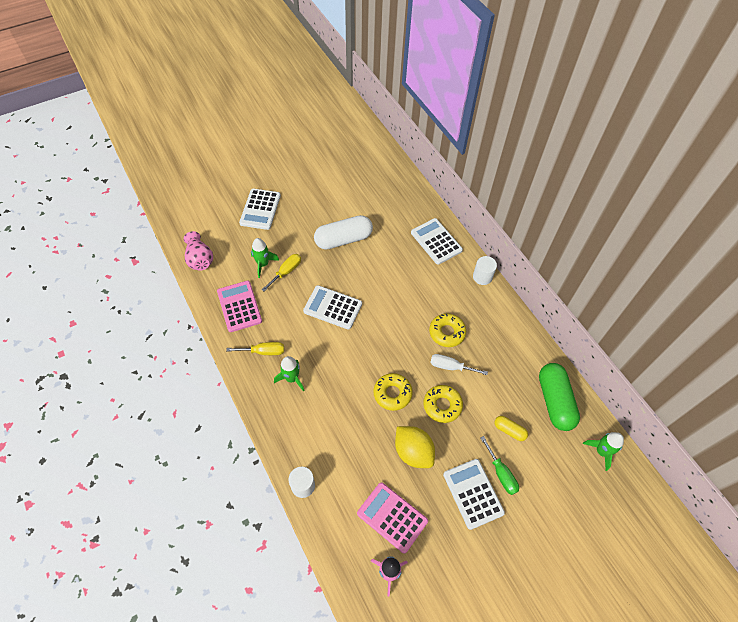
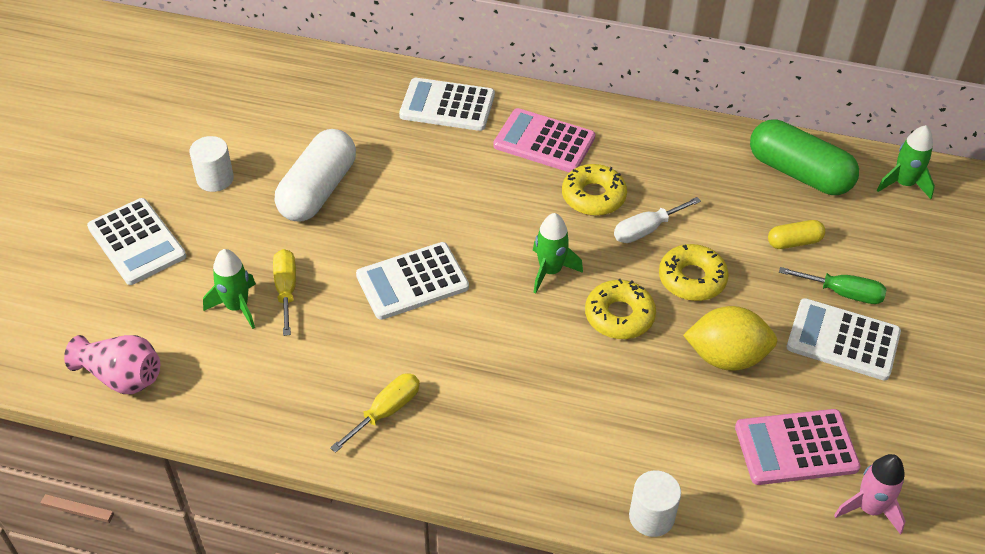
camera: 45 degrees left, 10 degrees down
(239, 306) = (272, 387): pink calculator -> pink calculator (544, 142)
(292, 378) = (470, 409): green rocket -> green rocket (550, 271)
(482, 277) = (555, 104): white cylinder -> white cylinder (215, 179)

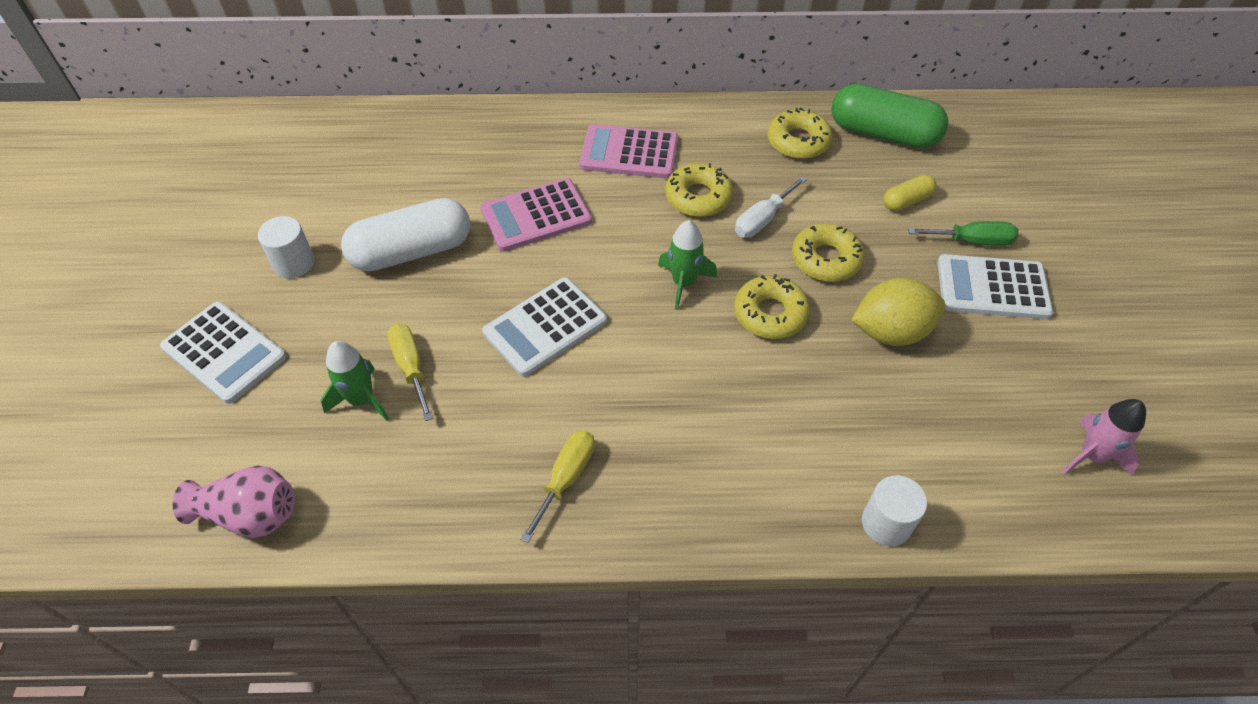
camera: 15 degrees left, 5 degrees up
(318, 190) = (412, 251): white capsule -> white capsule turned 60 degrees clockwise
(447, 106) = (518, 136): white calculator -> none
(710, 164) = (798, 141): none -> yellow donut
(796, 448) = (996, 410): pink calculator -> pink calculator (536, 216)
(903, 184) = (981, 124): green rocket -> none

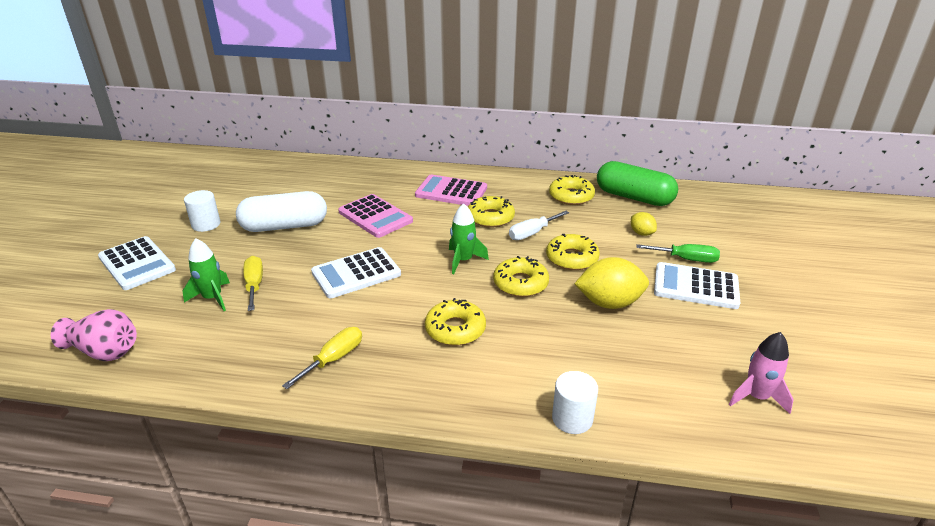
camera: 10 degrees right, 20 degrees down
(536, 216) = (375, 216): pink calculator -> pink calculator turned 120 degrees counterclockwise
(707, 405) = (455, 329): none -> yellow donut
(906, 201) = (641, 233): yellow capsule -> yellow lemon

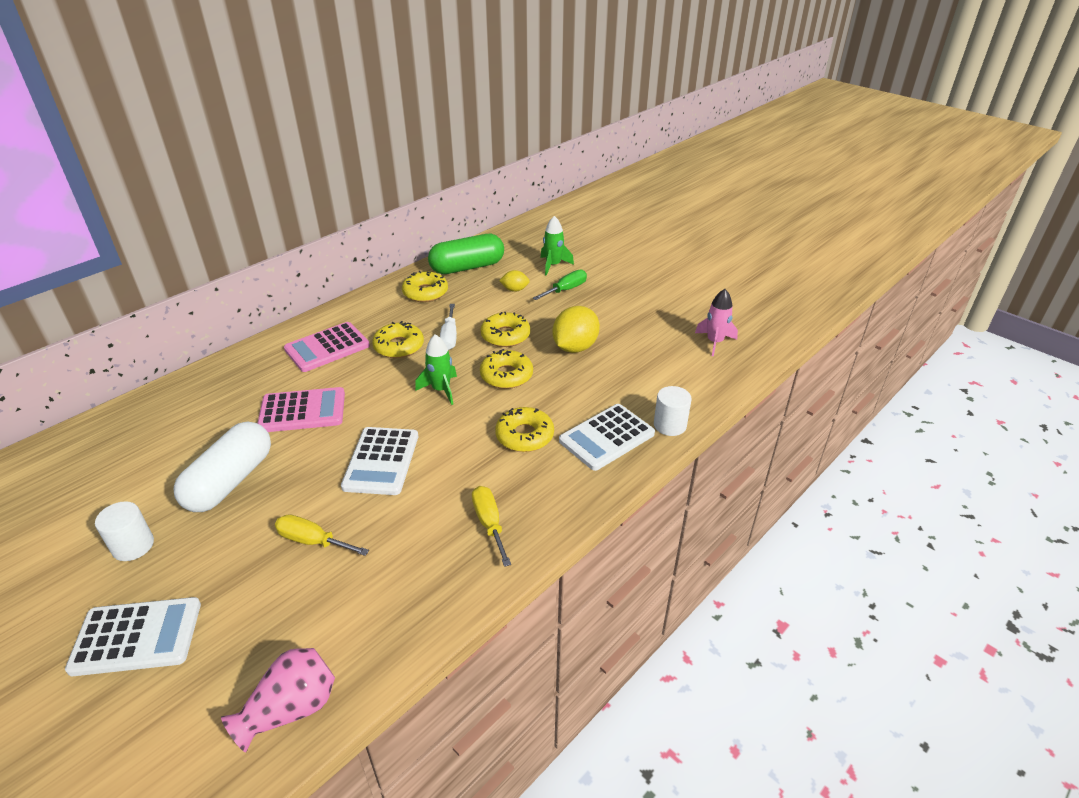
camera: 55 degrees left, 5 degrees up
(212, 298) = (297, 583): green rocket -> green rocket (553, 265)
(695, 286) = (598, 303): white calculator -> white calculator (607, 437)

